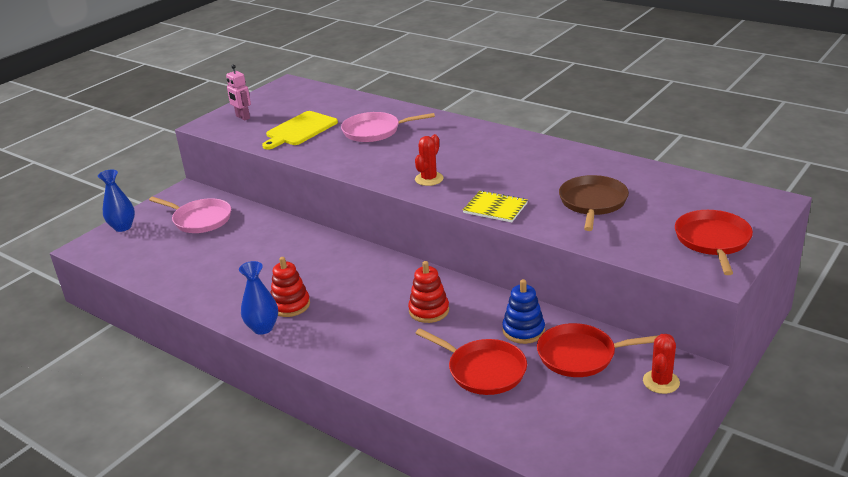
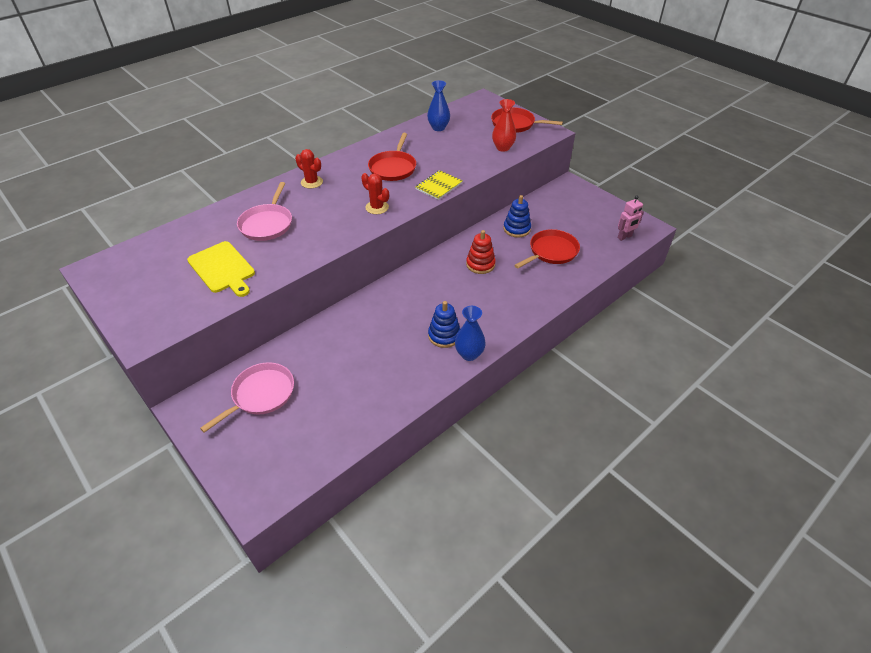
camera: 80 degrees left, 15 degrees up
(123, 227) = (230, 466): blue vase -> blue vase (438, 128)
(242, 117) = (150, 308): pink robot -> pink robot (624, 237)
(290, 305) = (444, 335): red stacking toy -> blue stacking toy
(580, 355) = (547, 213): red pan -> red pan (393, 168)
(592, 203) = (453, 150): brown pan -> none
(628, 240) = (503, 148): none -> red vase
(661, 382) = (576, 193): red cactus -> red cactus (312, 182)

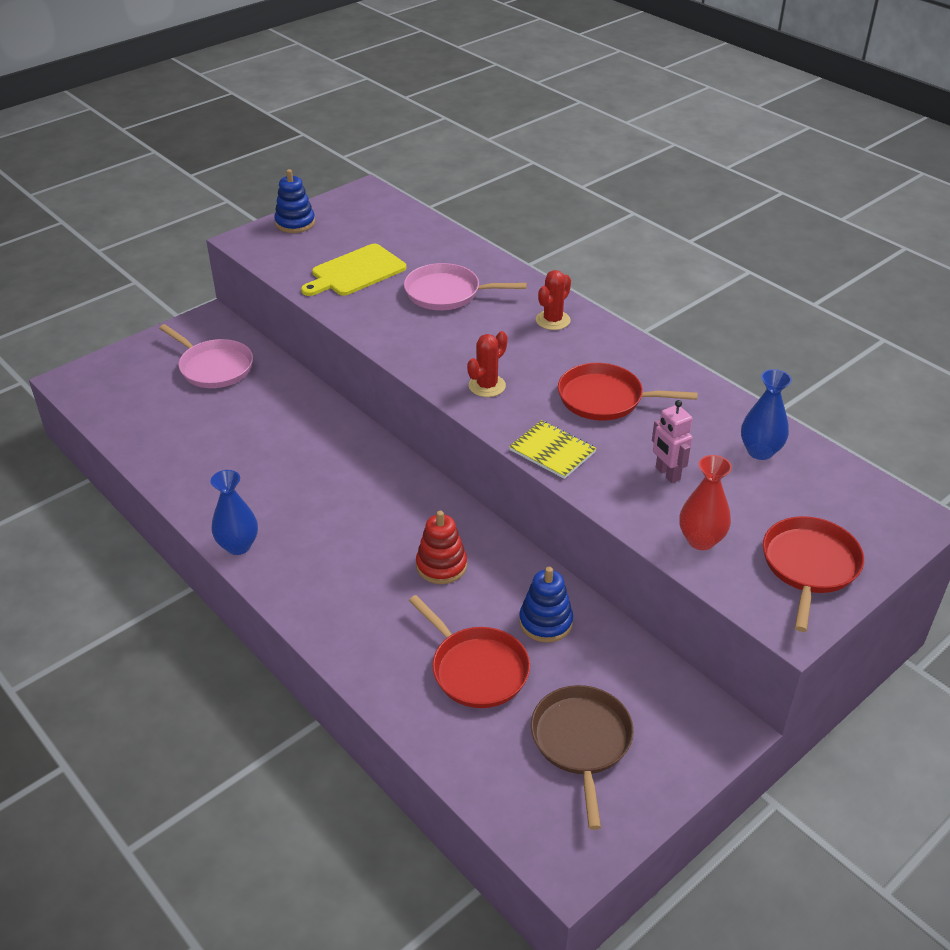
camera: 90 degrees right, 5 degrees down
(444, 335) = (280, 520): blue stacking toy -> blue stacking toy (295, 223)
(586, 221) = (581, 741): none -> brown pan
(624, 237) = (528, 806): pink robot -> pink robot (667, 474)

